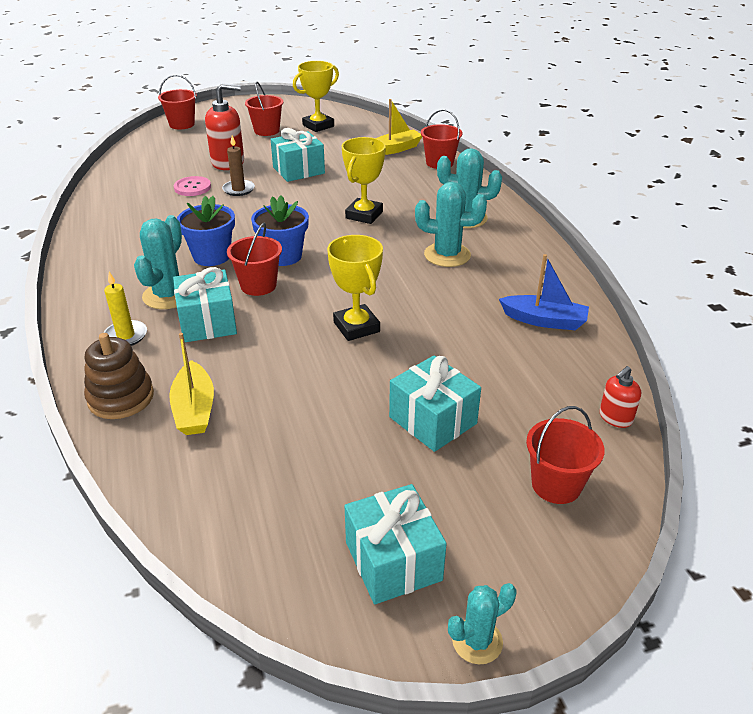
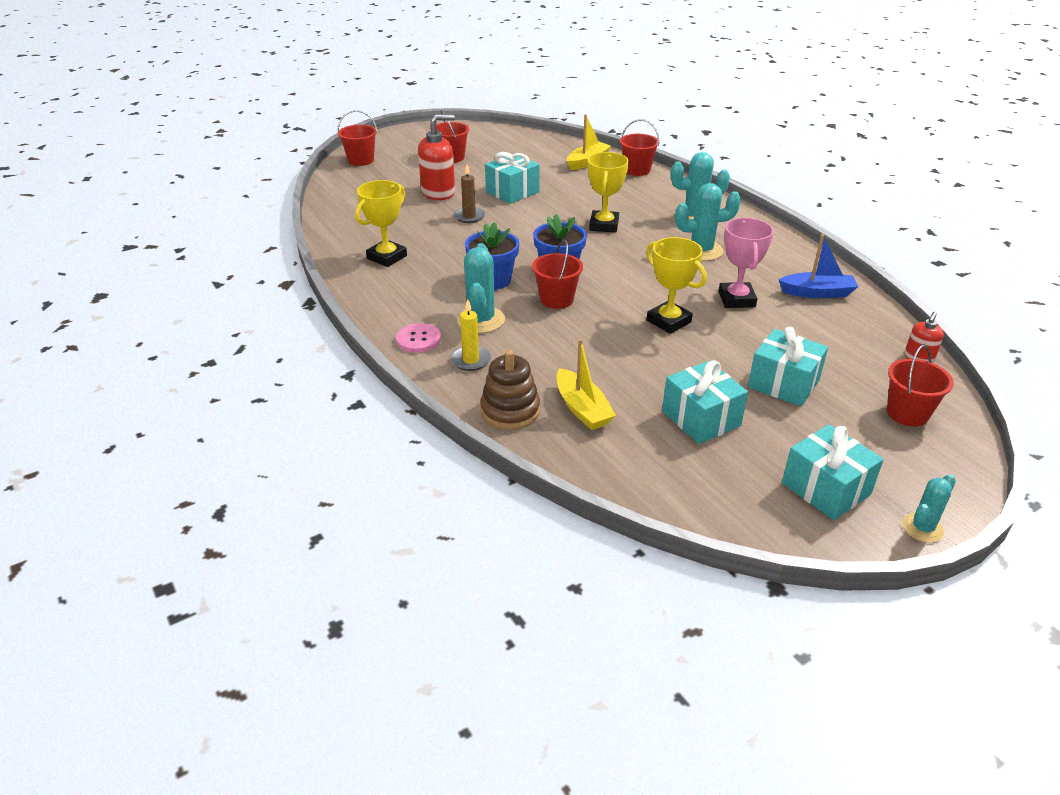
camera: 15 degrees left, 0 degrees up
(192, 187) = (423, 220): pink button -> pink button (418, 339)
(207, 322) = (536, 337): turquoise gift -> turquoise gift (701, 418)
(318, 126) = (498, 147): yellow trophy -> yellow trophy (387, 257)
(447, 314) = (736, 299): none -> pink trophy

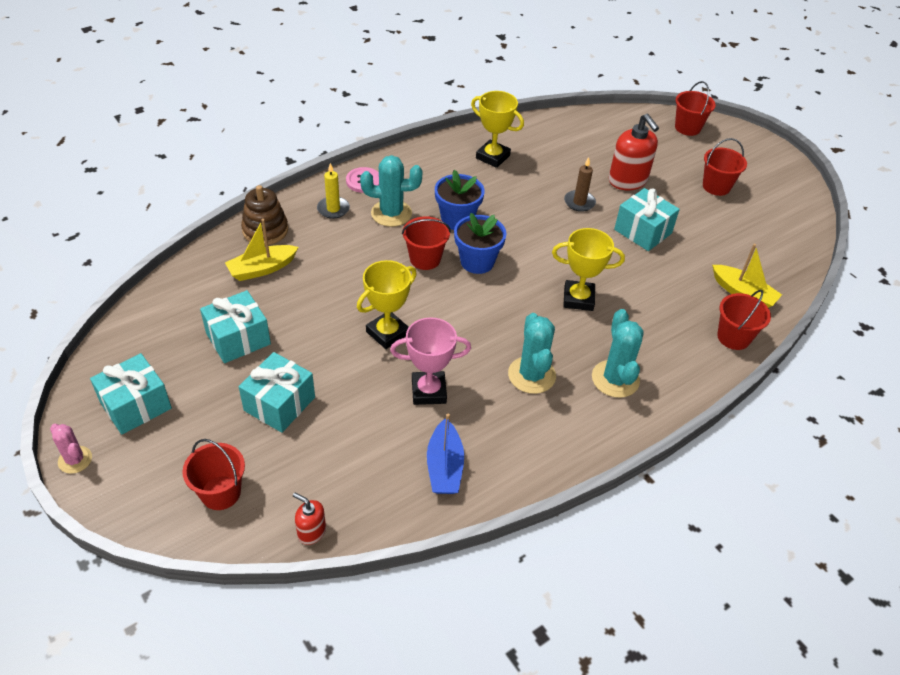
camera: 85 degrees right, 10 degrees up
(922, 528) = (75, 460): turquoise cactus -> pink cactus

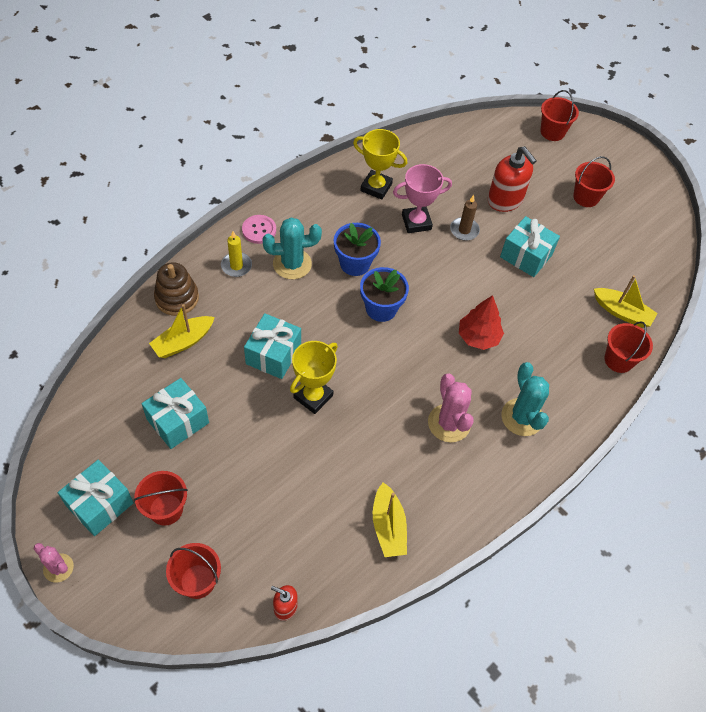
camera: 10 degrees left, 10 degrees up
(279, 404) = (230, 484): turquoise gift -> turquoise gift (273, 354)
(425, 259) = (333, 311): red bucket -> red bucket (166, 509)
(428, 391) = (361, 452): pink trophy -> pink trophy (416, 222)
(444, 466) = (388, 526): blue boat -> yellow boat
(531, 375) = (449, 423): turquoise cactus -> pink cactus
(578, 299) = (478, 337): yellow trophy -> red tree

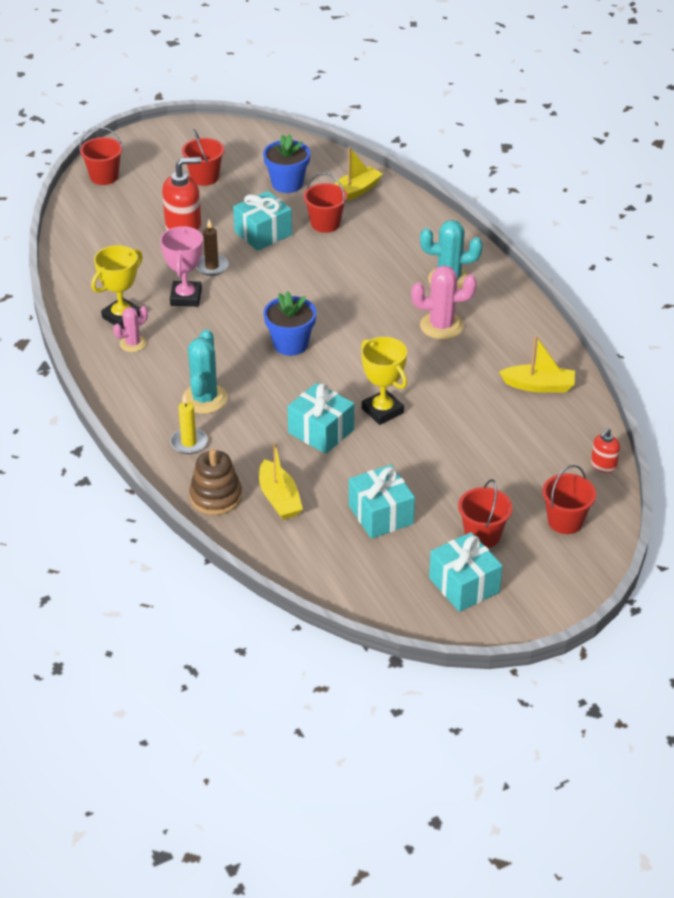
camera: 70 degrees left, 15 degrees down
(58, 568) = (528, 623): pink cactus -> pink cactus (133, 343)
(259, 230) = (144, 417): pink button -> none
(355, 263) = (223, 352): blue flower pot -> blue flower pot (287, 184)
(478, 337) = (350, 286): red tree -> none
(618, 360) = (406, 207): red bucket -> red bucket (325, 224)

